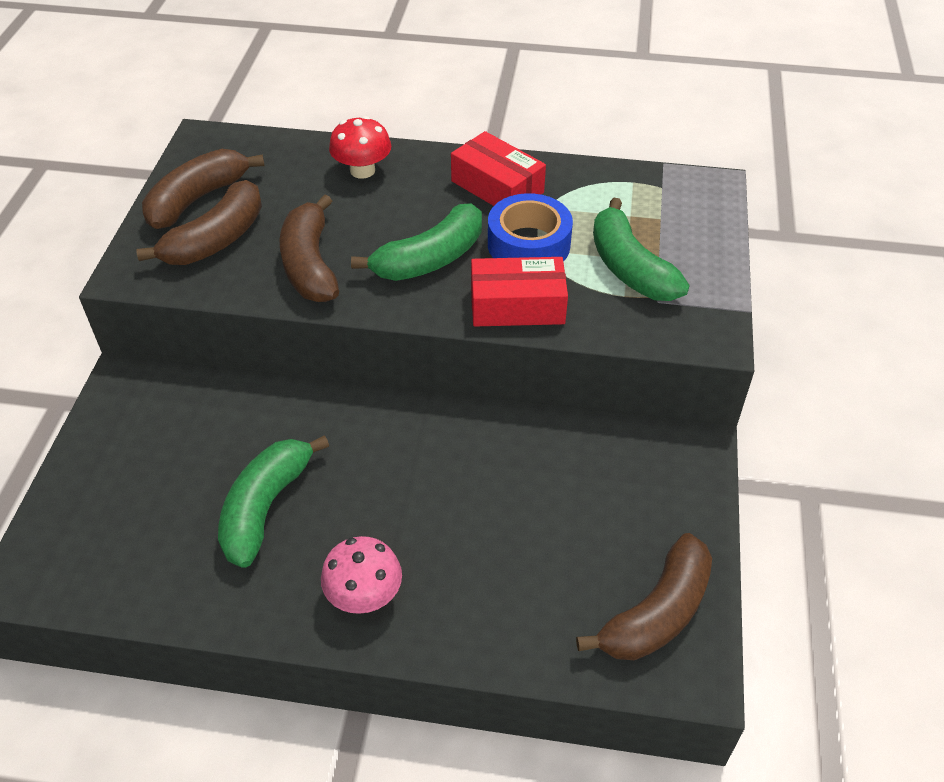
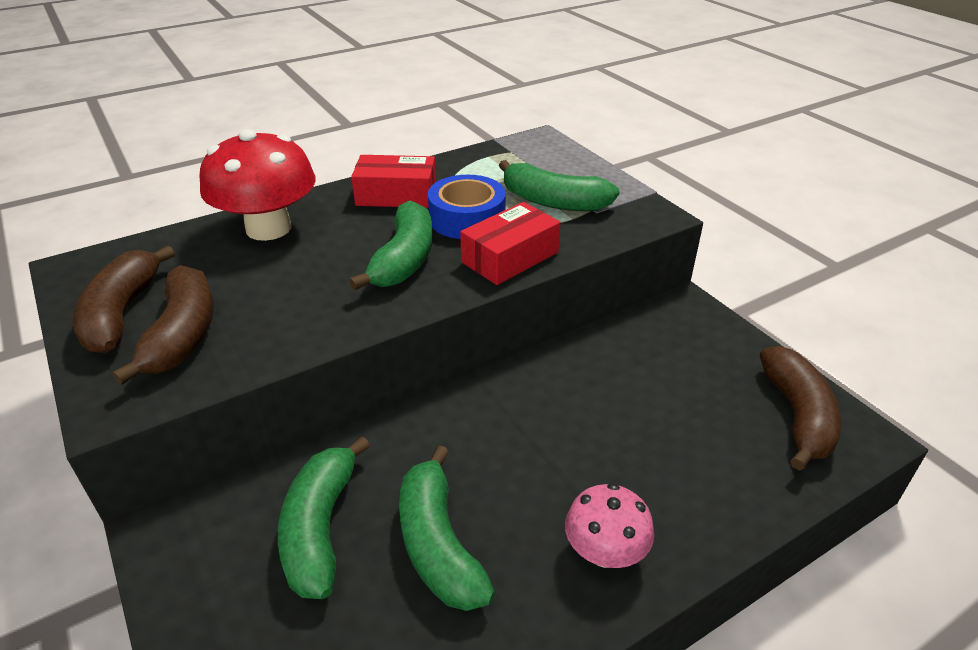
camera: 40 degrees left, 10 degrees down
(208, 444) = (320, 528): none -> green banana
(310, 264) = (303, 310): brown banana -> none
(362, 170) = (268, 228): red mushroom -> red mushroom, size x1.74

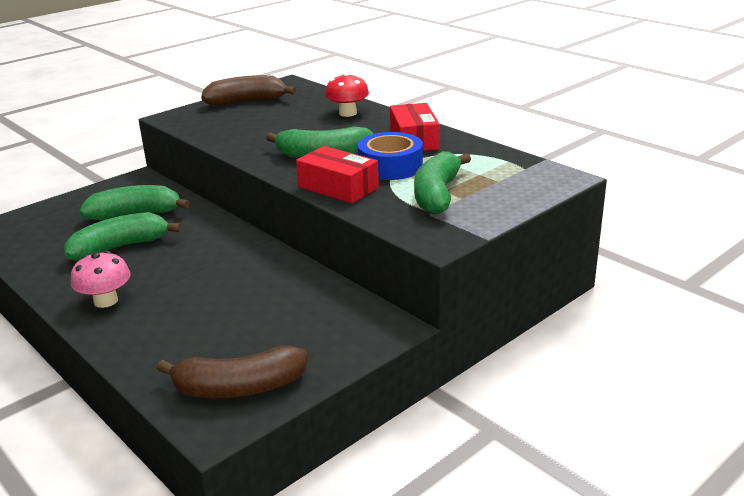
camera: 80 degrees right, 10 degrees down
(183, 334) = (229, 117): brown banana -> none
(268, 228) = (348, 113): red mushroom -> red mushroom, size x0.57

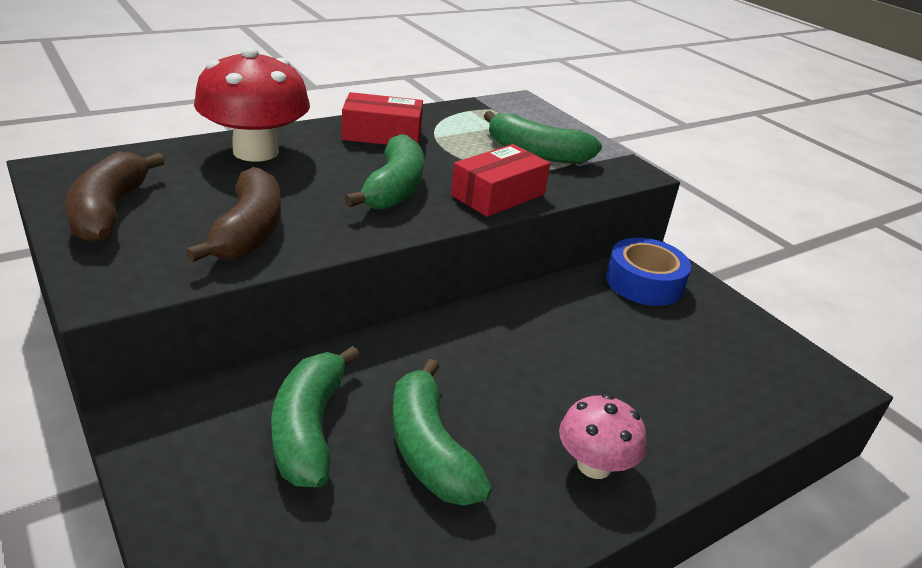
camera: 85 degrees left, 5 degrees up
(239, 388) = (770, 360): brown banana -> brown banana (249, 231)
(348, 113) = (255, 151): red mushroom -> red mushroom, size x1.74
(390, 166) = (453, 159): blue tape -> blue tape (644, 282)

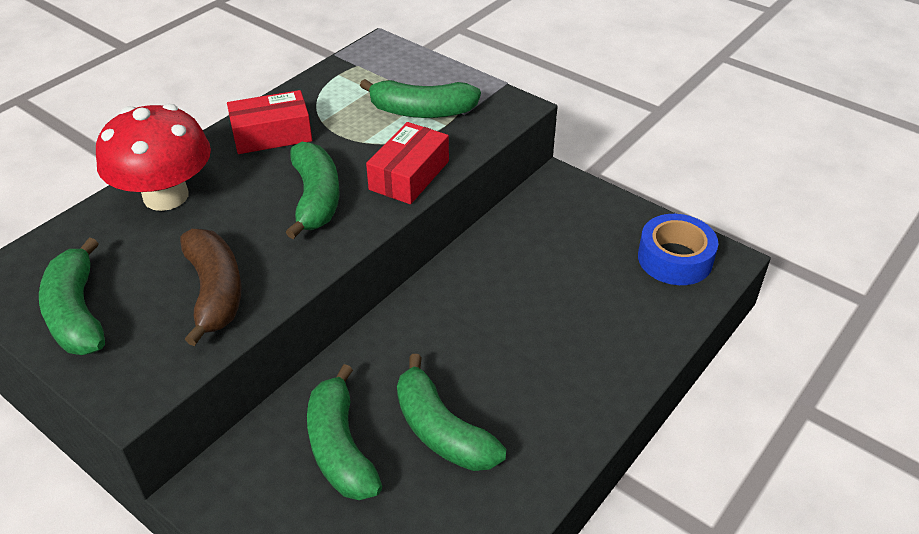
camera: 15 degrees left, 10 degrees up
(109, 212) = (77, 313): brown banana -> green banana
(594, 465) = (569, 398): pink mushroom -> none
(644, 282) = (551, 209): blue tape -> blue tape (675, 259)

